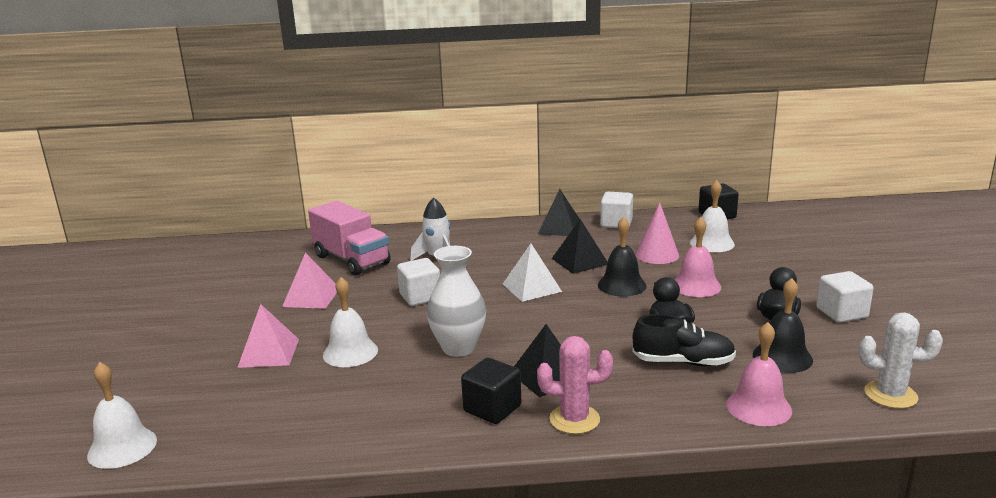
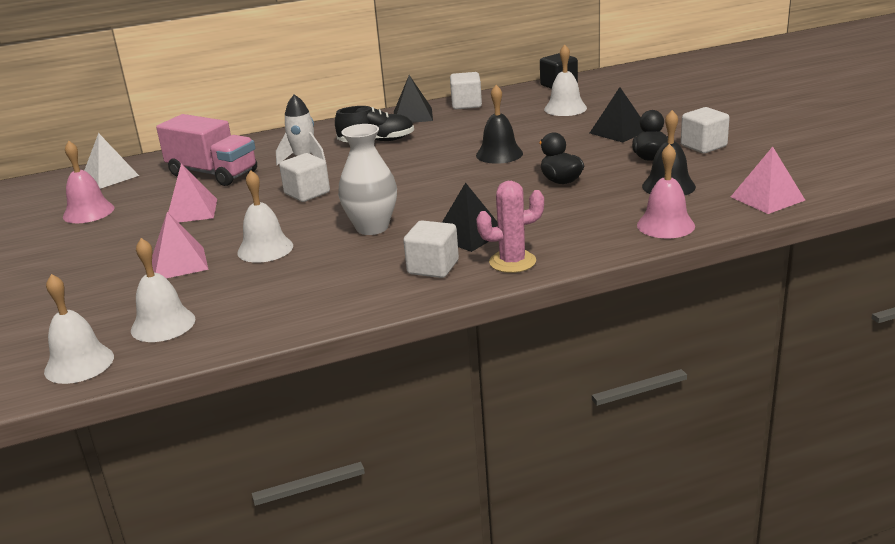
camera: 15 degrees left, 5 degrees up
(216, 419) = (163, 324): none -> white bell
(492, 409) = (433, 267): black cube -> white cube
(531, 287) = (414, 169): white pyramid -> white pyramid (110, 177)
(579, 261) = (448, 141): black pyramid -> black pyramid (619, 131)
(657, 255) = (519, 125): pink cone -> none
(683, 362) = (586, 204): black shoe -> black shoe (377, 141)
(696, 286) = (568, 144): pink bell -> pink bell (88, 212)
(890, 395) = (767, 198): white cactus -> pink pyramid

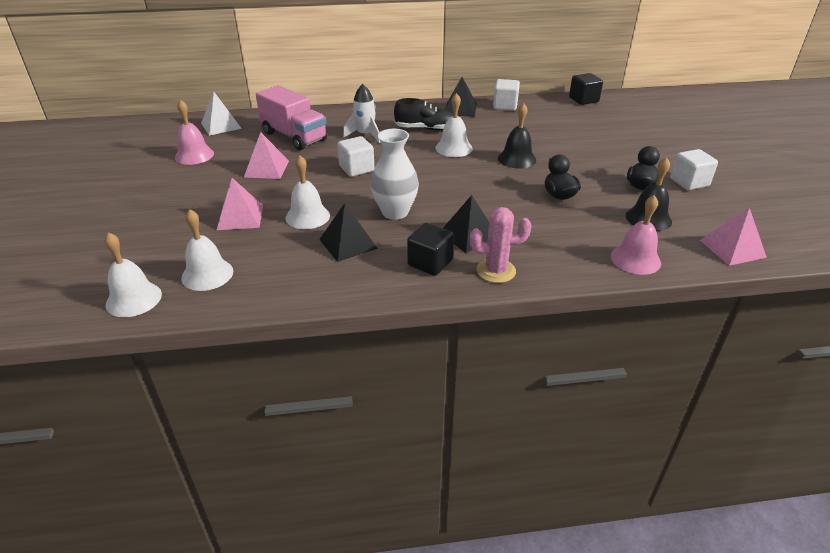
camera: 10 degrees right, 10 degrees up
(433, 267) = (430, 263): white cube -> black cube
(565, 108) = (582, 123): white bell -> white bell (453, 148)
(619, 131) = (620, 154): black pyramid -> black pyramid (348, 243)

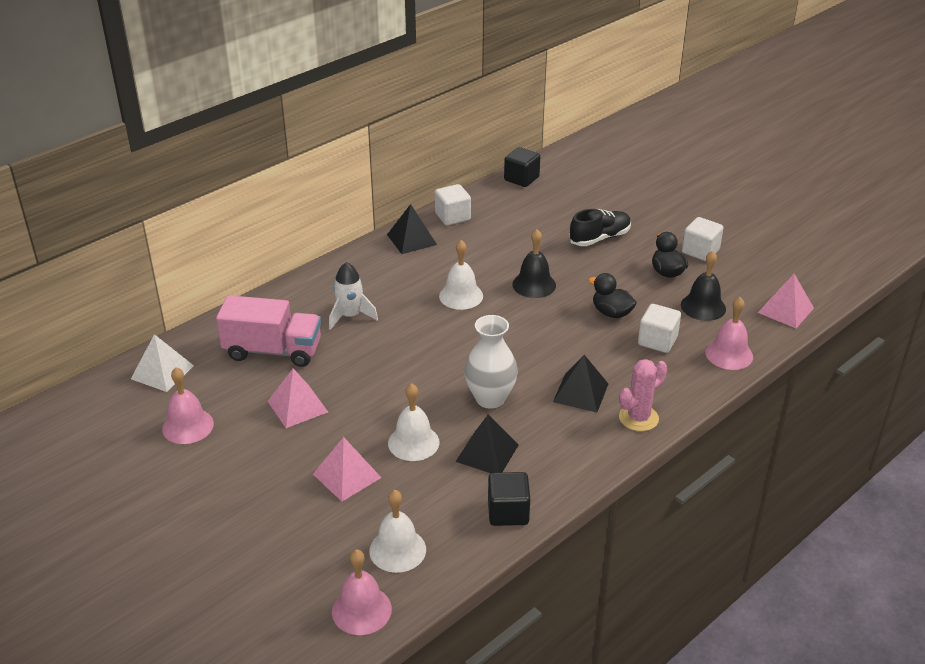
camera: 35 degrees left, 0 degrees up
(134, 299) = (361, 610): white bell -> pink bell
(356, 169) = (393, 364): white cube -> white cube (657, 341)
(425, 129) = (404, 281): black shoe -> black shoe (600, 238)
(430, 263) = (579, 437): black cube -> black cube (508, 512)

